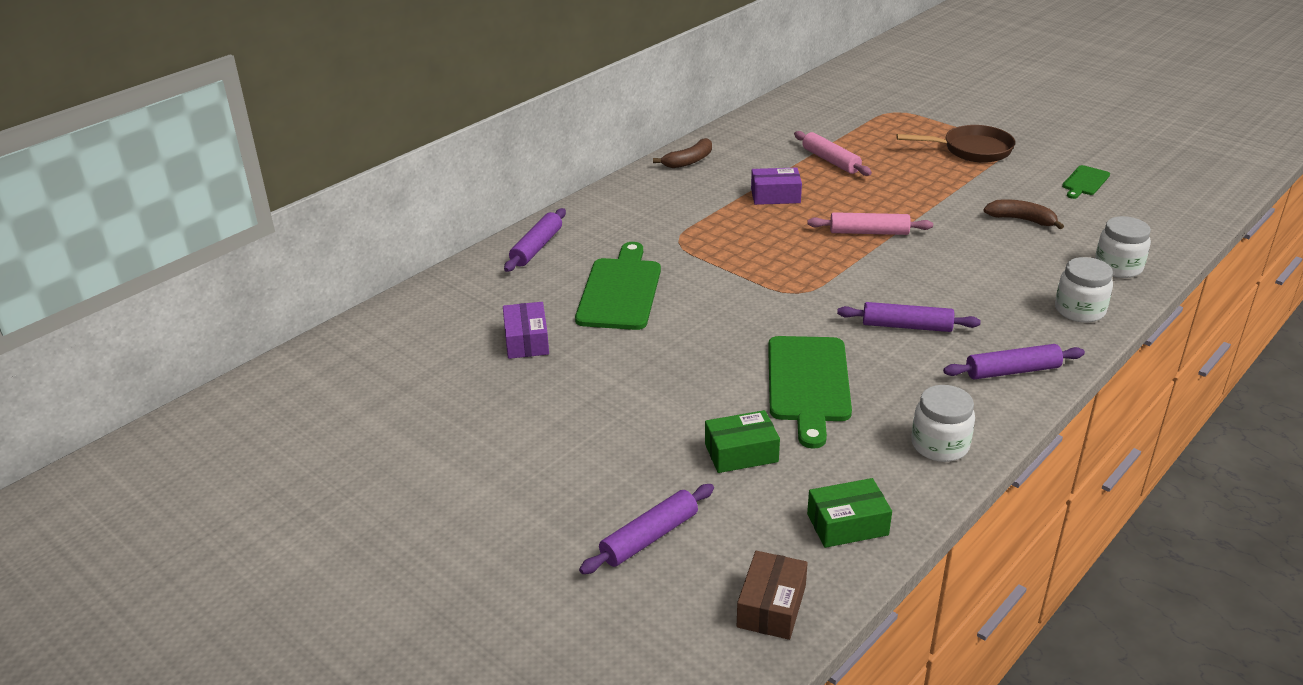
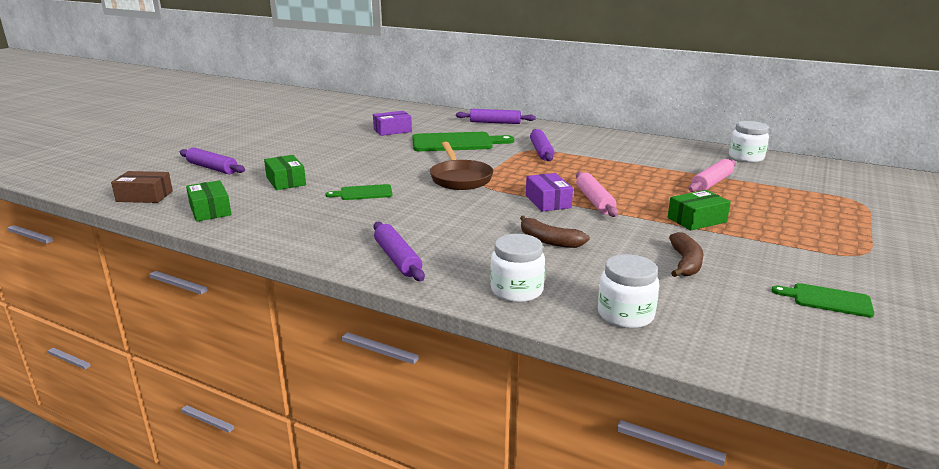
camera: 75 degrees right, 10 degrees down
(689, 161) = (651, 143): brown banana -> brown banana (549, 241)
(775, 196) = (625, 169): purple box -> purple box (548, 201)
(808, 384) = (363, 193): green cutting board -> green cutting board, size x0.52
(906, 326) = (451, 219): purple rolling pin -> purple rolling pin (541, 151)
(927, 192) = (696, 220): none -> green box
(940, 445) = (292, 234): white jar -> white jar (746, 157)
(971, 150) = (822, 237): brown pan -> brown pan (460, 178)

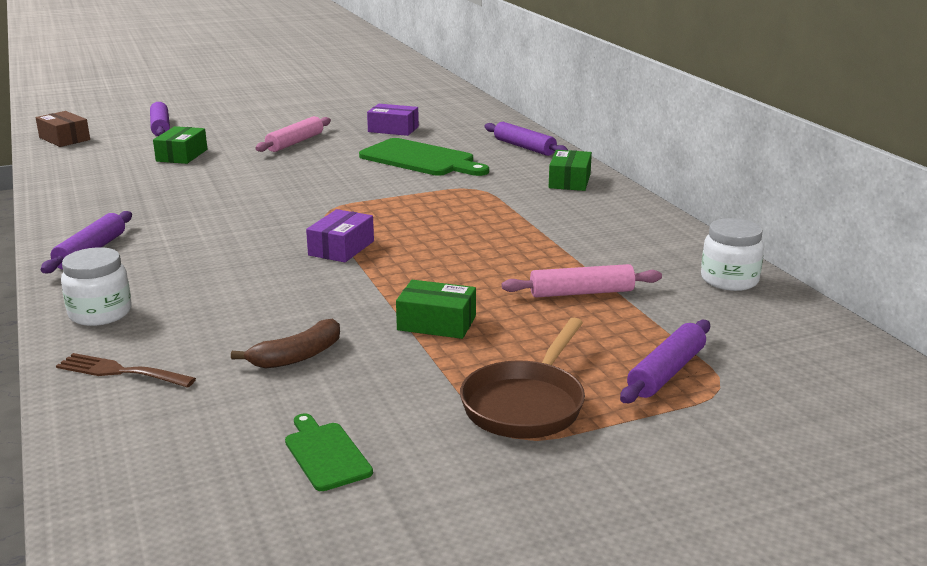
camera: 40 degrees right, 0 degrees up
(210, 210) = (75, 164): green box -> green box (569, 181)
(363, 193) = (210, 185): green cutting board -> none
(460, 178) = (324, 197): brown pan -> brown pan (526, 404)
(541, 151) = (483, 194): purple rolling pin -> purple rolling pin (666, 372)
(549, 241) = (239, 284): brown banana -> none
(594, 201) = (387, 264): pink rolling pin -> pink rolling pin (295, 142)
(625, 315) = (120, 371): white jar -> brown fork

